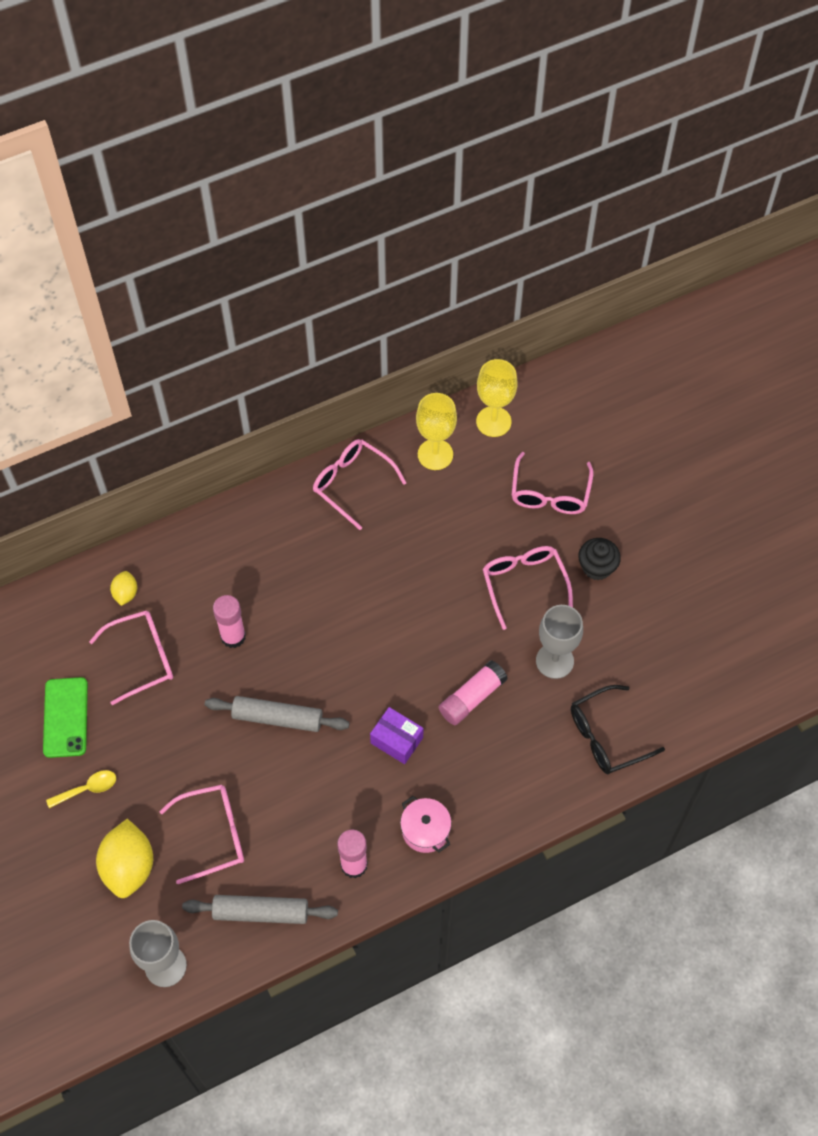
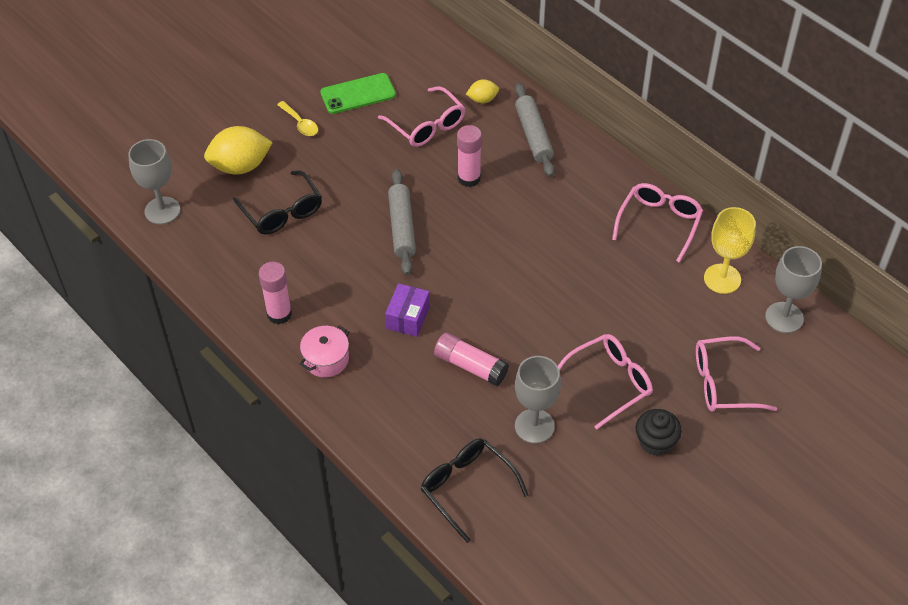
camera: 75 degrees right, 10 degrees down
(214, 834) = (282, 212): pink glasses -> black glasses
(261, 912) = (221, 260): grey rolling pin -> grey rolling pin (533, 135)
(493, 421) = (784, 317): yellow goblet -> grey goblet

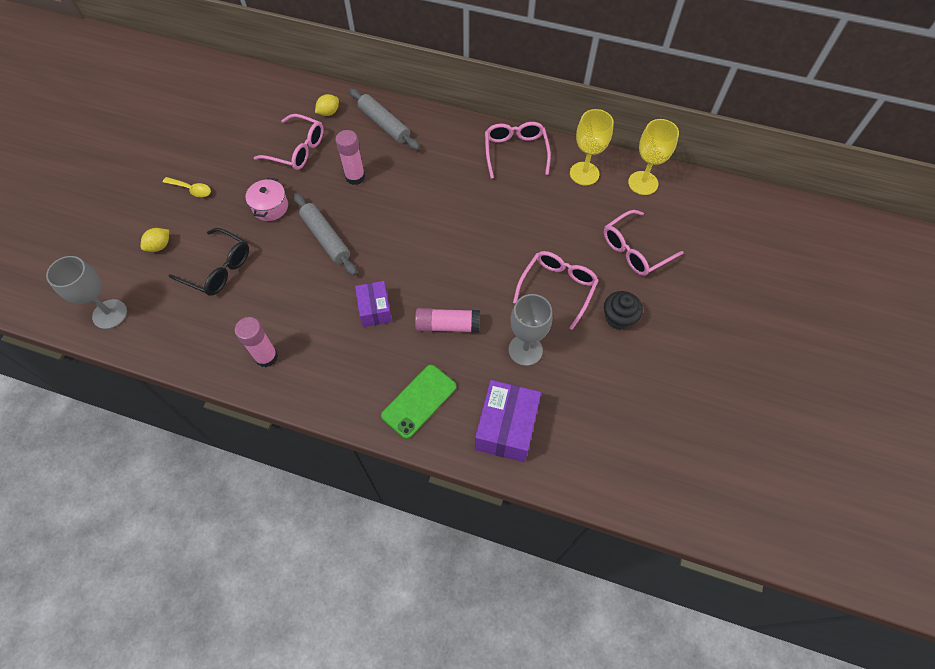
camera: 30 degrees left, 10 degrees up
(240, 166) = (159, 246): yellow lemon -> yellow lemon, size x0.52
(326, 359) = (329, 376): pink pot -> pink pot (270, 207)
(358, 94) = (226, 147): green phone -> green phone (419, 401)
(466, 488) = (506, 427): black glasses -> purple box
(784, 317) = (643, 183): grey goblet -> yellow goblet

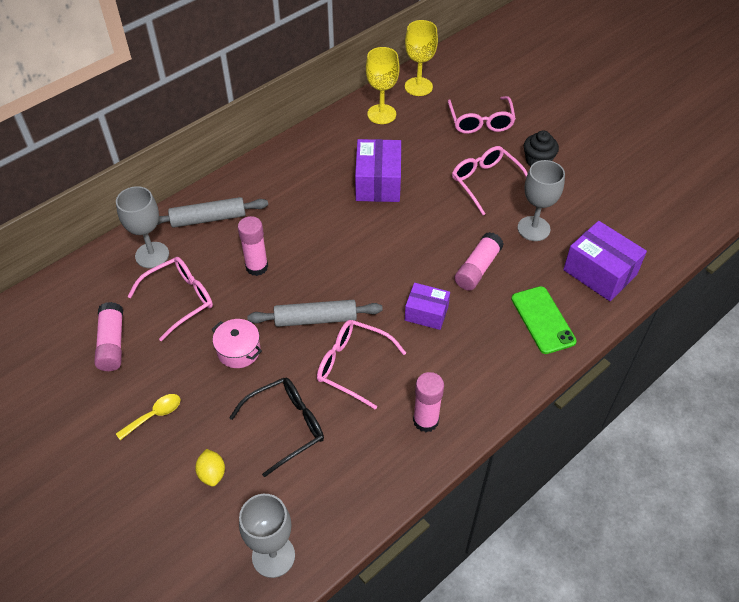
camera: 60 degrees left, 10 degrees down
(239, 135) = (112, 343): none -> pink glue stick
(328, 112) = (152, 255): yellow lemon -> grey goblet
(498, 210) = (378, 183): none -> purple box
(515, 152) = (322, 144): pink glasses -> pink glasses (352, 365)

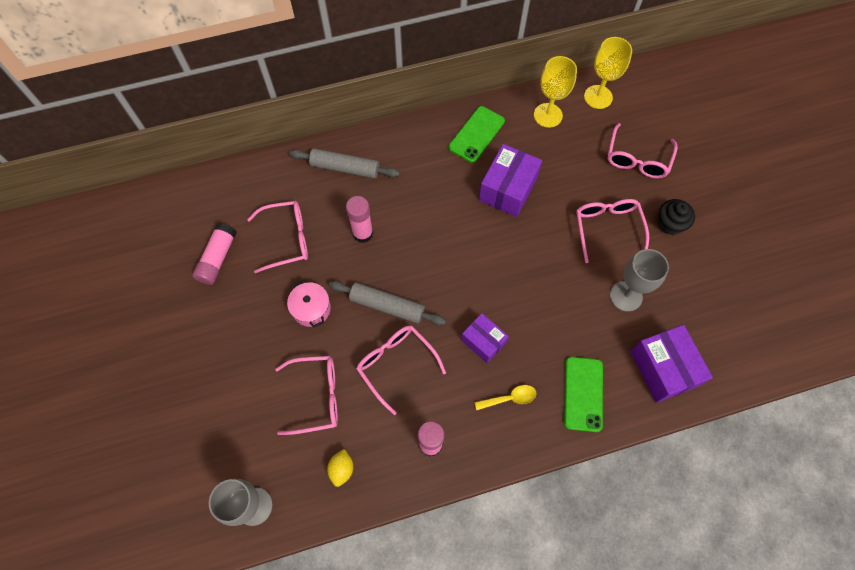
camera: 25 degrees right, 15 degrees up
(152, 255) = (284, 186): grey goblet -> none
(154, 415) = (221, 339): yellow spoon -> yellow spoon (509, 398)
(212, 473) = (241, 412): yellow lemon -> yellow lemon (342, 469)
(286, 426) = (316, 396): black glasses -> pink glasses
(324, 149) = (476, 134): none -> green phone
(477, 268) = (552, 316): pink glue stick -> none

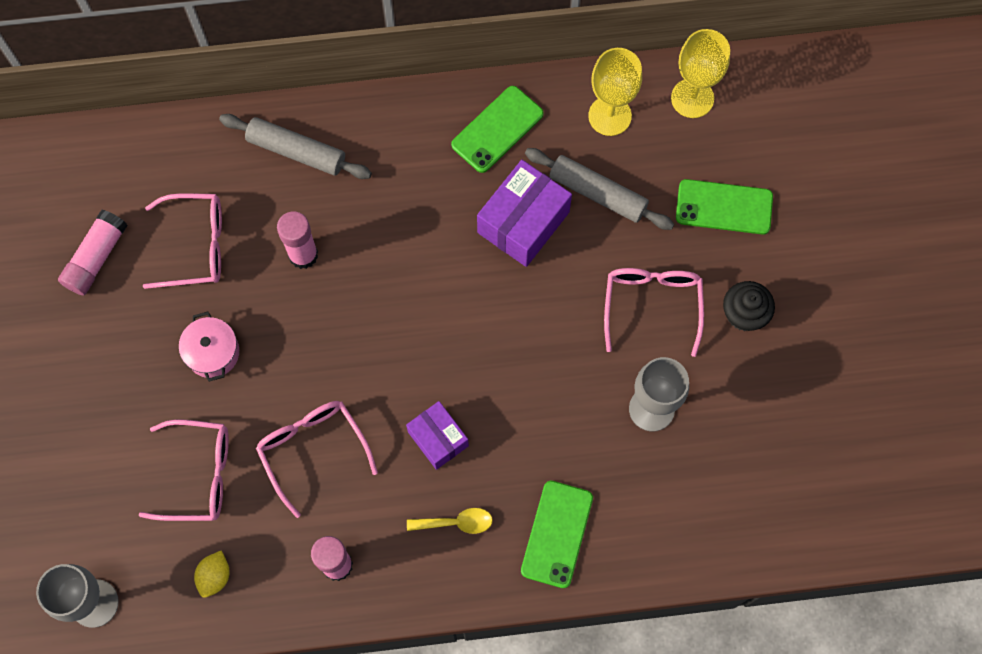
camera: 10 degrees right, 5 degrees up
(387, 306) = (317, 366): grey rolling pin -> grey rolling pin (598, 193)
(637, 159) = (724, 207): pink glasses -> green phone
(663, 368) = (676, 519): purple box -> none

